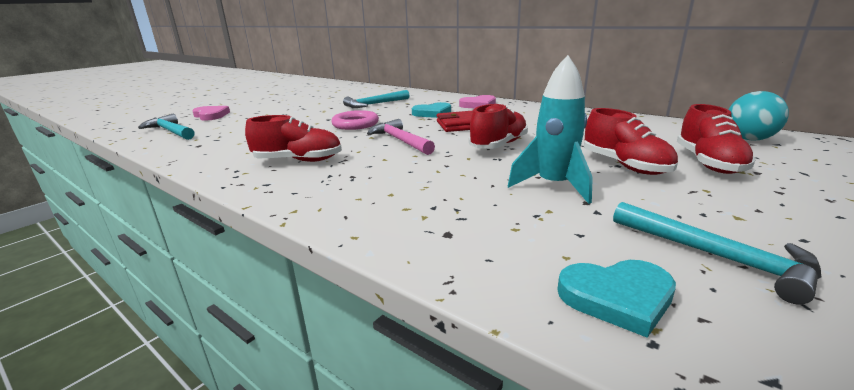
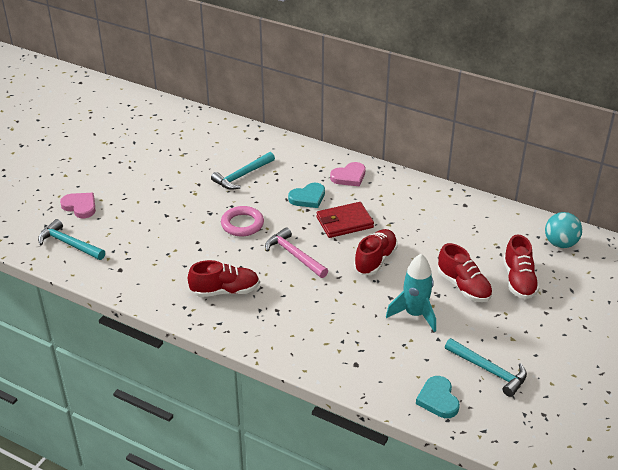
camera: 10 degrees left, 15 degrees up
(617, 297) = (438, 399): turquoise heart -> turquoise heart turned 90 degrees clockwise

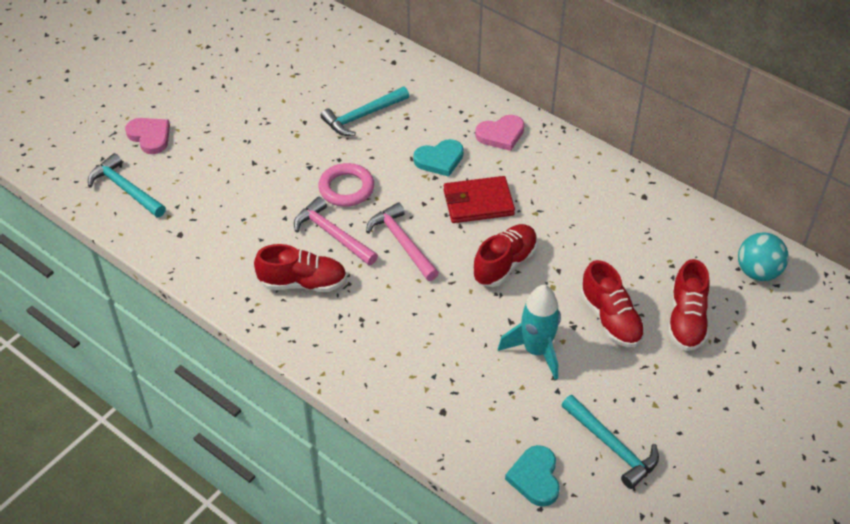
camera: 10 degrees right, 10 degrees up
(239, 256) = (332, 234): none -> pink hammer

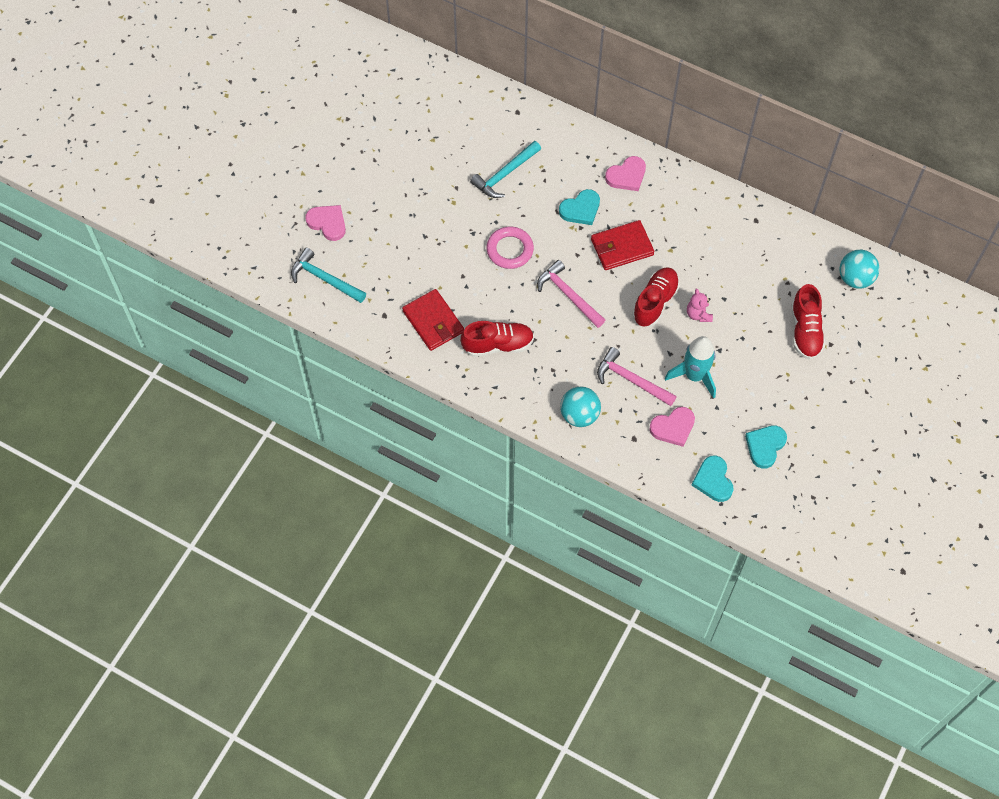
camera: 10 degrees left, 15 degrees up
(234, 248) = (433, 321): none -> red wallet
(332, 234) = (510, 296): pink hammer -> pink hammer (631, 380)
(380, 374) = (579, 415): none -> turquoise ball
(496, 406) = (673, 427): none -> pink heart
(555, 284) = (698, 314): none -> pink teddy bear
(610, 319) = (746, 339): red shoe -> none
(612, 446) = (765, 446): turquoise hammer -> turquoise heart

